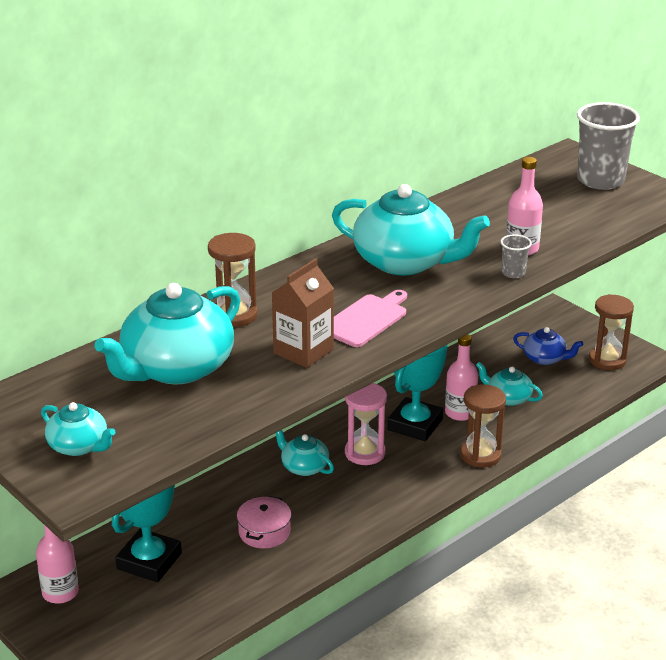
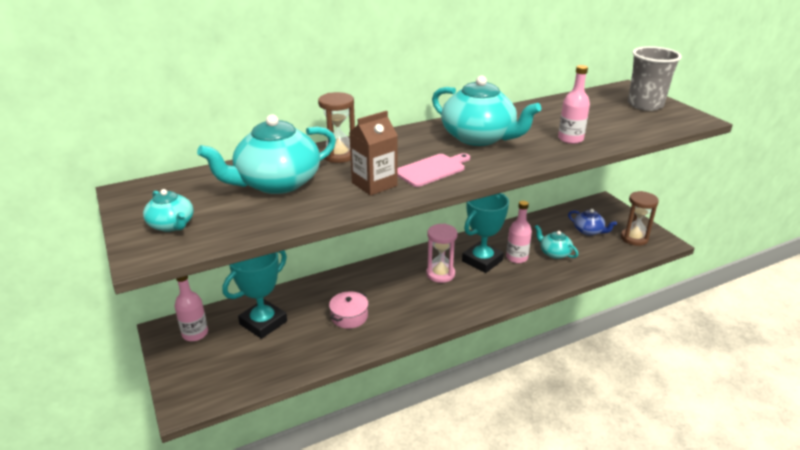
camera: 15 degrees right, 0 degrees up
(304, 467) = (395, 277): turquoise teapot -> none
(480, 455) = (522, 289): brown hourglass -> none
(513, 273) = (558, 153): grey cup -> none

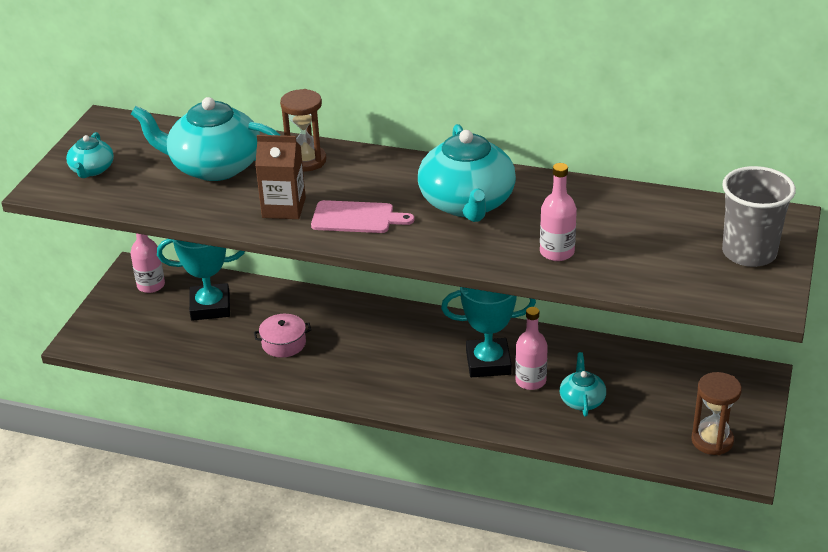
camera: 45 degrees right, 5 degrees up
(440, 274) = (424, 352): pink hourglass -> none
(588, 231) = (670, 400): blue teapot -> none

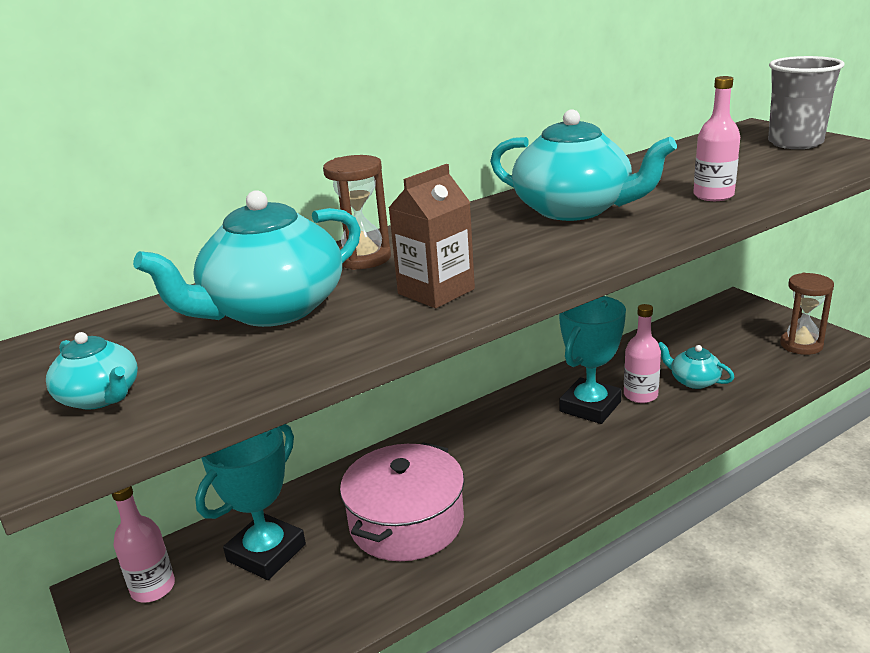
camera: 50 degrees left, 10 degrees down
(284, 343) = (406, 522): pink pot -> pink pot, size x1.89
(356, 218) = (521, 260): pink cutting board -> none

